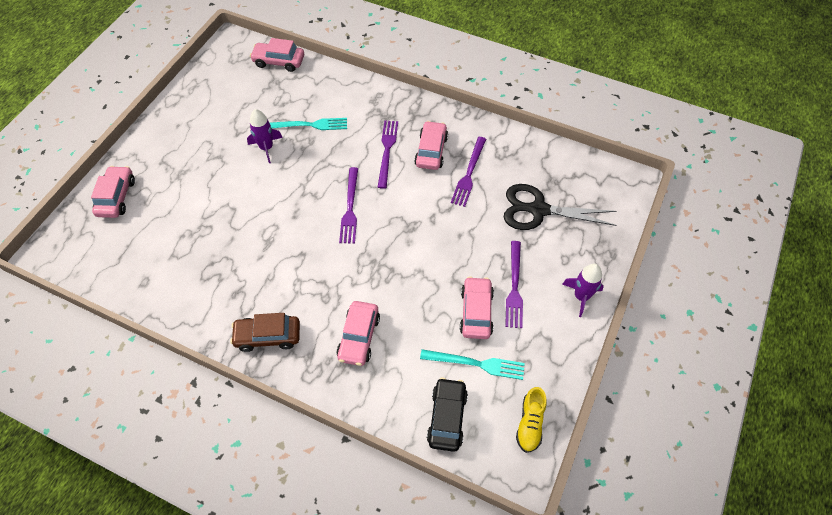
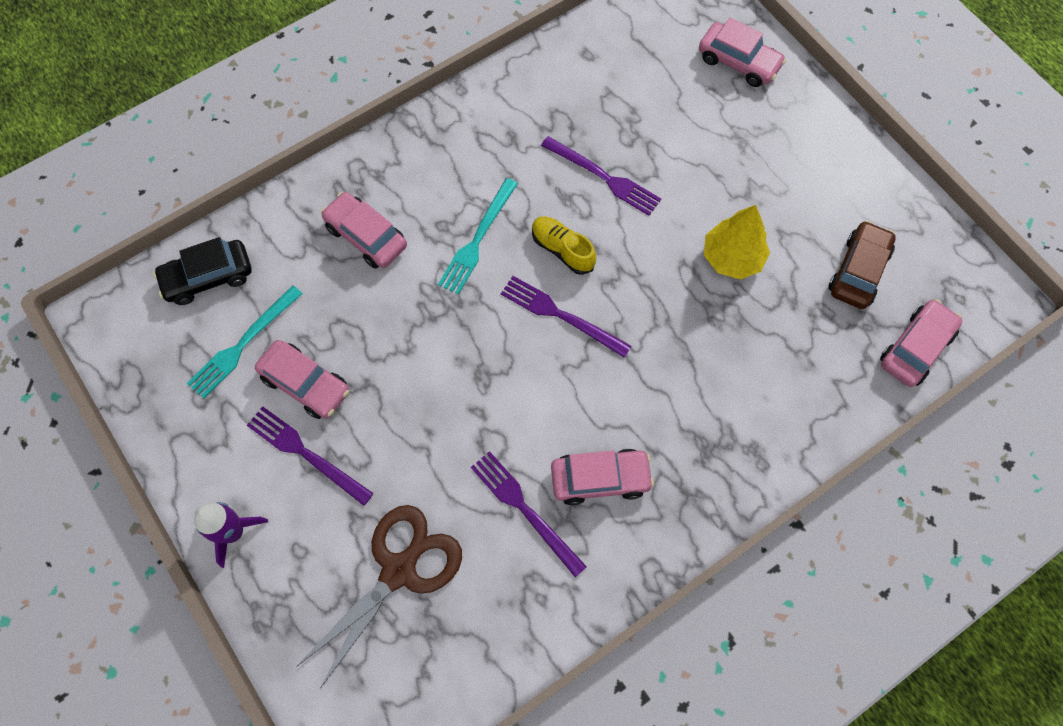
camera: 120 degrees right, 10 degrees up
(266, 148) = (732, 258): purple rocket -> yellow tree
(268, 336) = (432, 146): brown car -> brown car (858, 271)
(308, 125) = (748, 330): turquoise fork -> turquoise fork (478, 238)
(387, 151) = (635, 415): purple fork -> purple fork (603, 177)
(431, 151) = (600, 479): pink car -> pink car turned 45 degrees counterclockwise
(447, 417) = (208, 277): black car -> black car turned 120 degrees clockwise
(530, 423) = (135, 359): yellow shoe -> yellow shoe (562, 250)
(538, 210) = (399, 570): black scissors -> brown scissors

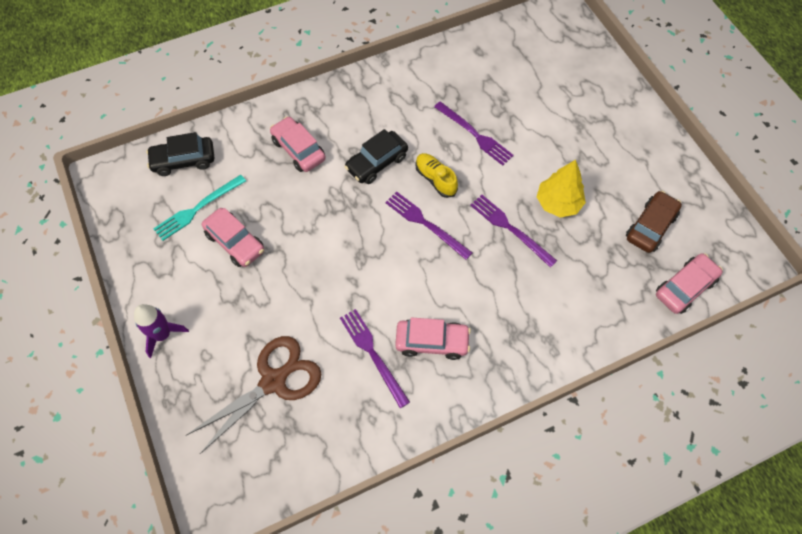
camera: 10 degrees right, 5 degrees down
(307, 454) = (226, 290): purple fork -> purple fork (511, 229)
(478, 238) = (377, 163): turquoise fork -> black car
(738, 62) = (587, 71): pink car -> none

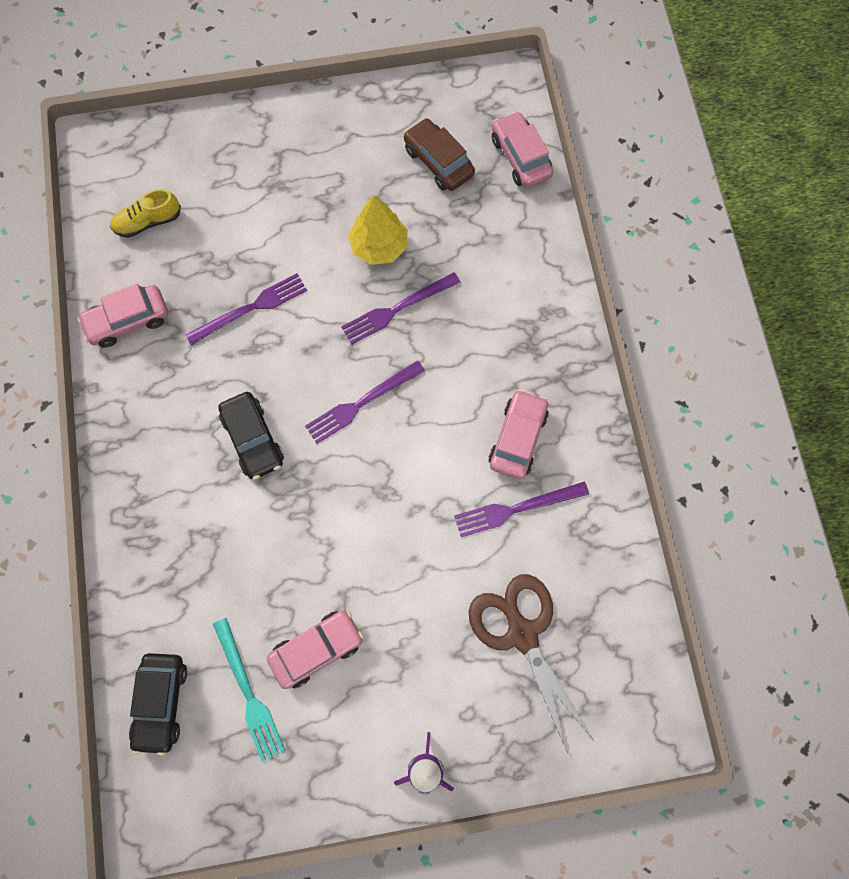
camera: 75 degrees left, 10 degrees up
(298, 150) = (198, 536): pink car -> pink car (128, 321)
(435, 179) = (301, 374): yellow shoe -> yellow shoe (148, 222)

